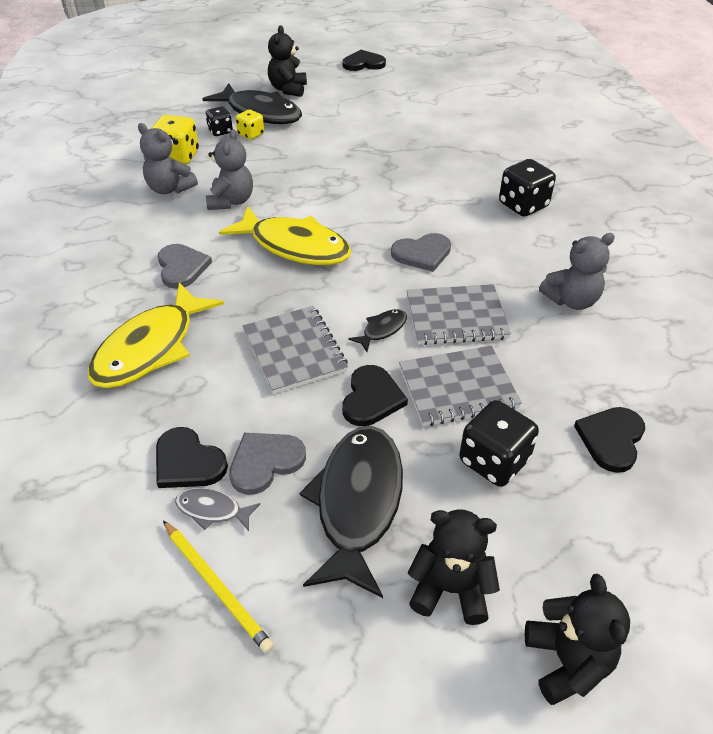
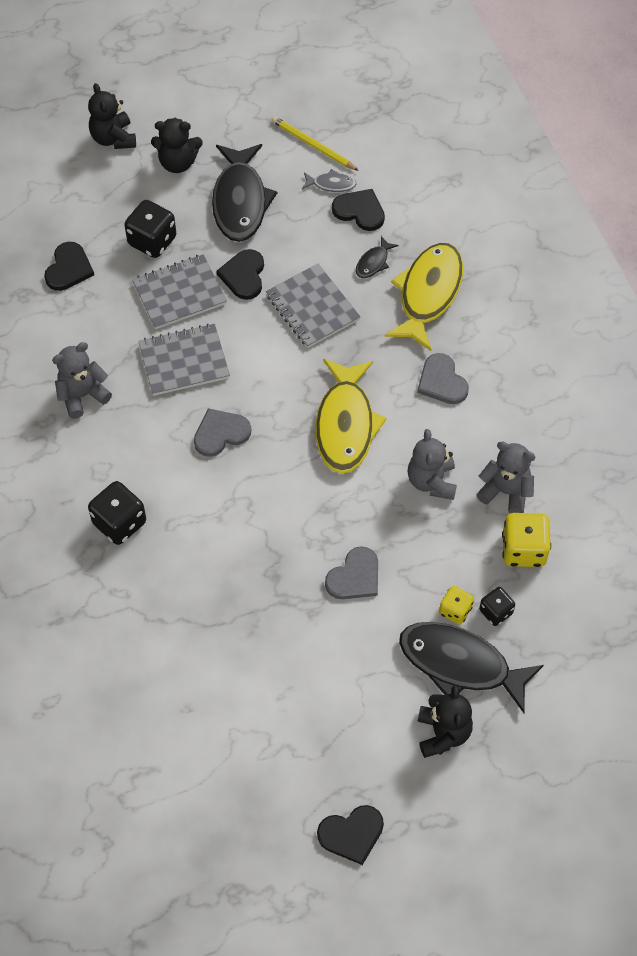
camera: 170 degrees right, 15 degrees up
(265, 462) = (307, 218): grey heart -> grey heart (355, 577)
(295, 246) = (345, 425): yellow fish -> yellow fish turned 105 degrees counterclockwise
(382, 330) = (245, 338): black fish -> black fish (373, 262)

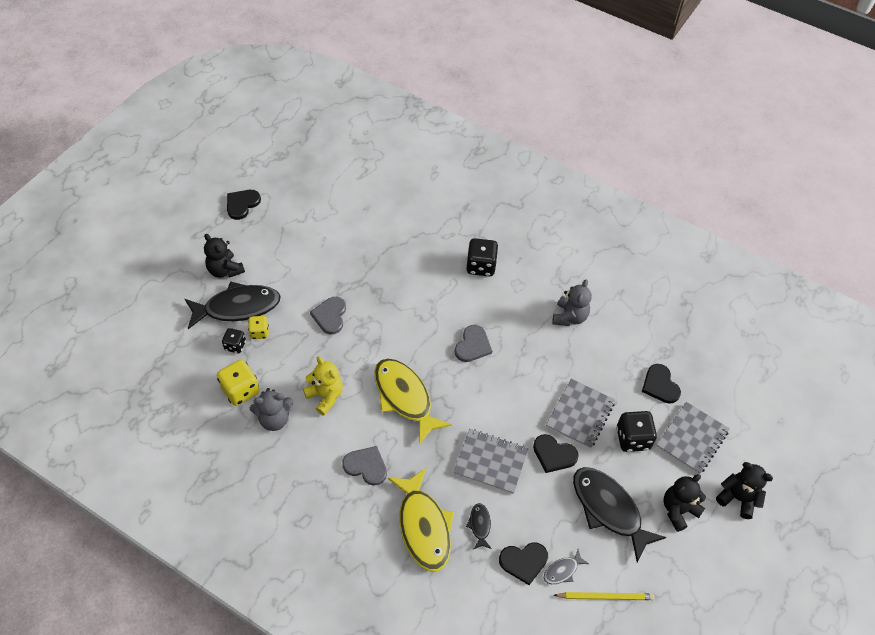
camera: 140 degrees right, 5 degrees down
(184, 361) = (534, 373): grey notebook -> grey notebook (691, 439)
(243, 275) = (554, 454): black heart -> black heart turned 150 degrees clockwise
(431, 481) = (325, 396): grey teddy bear -> yellow teddy bear

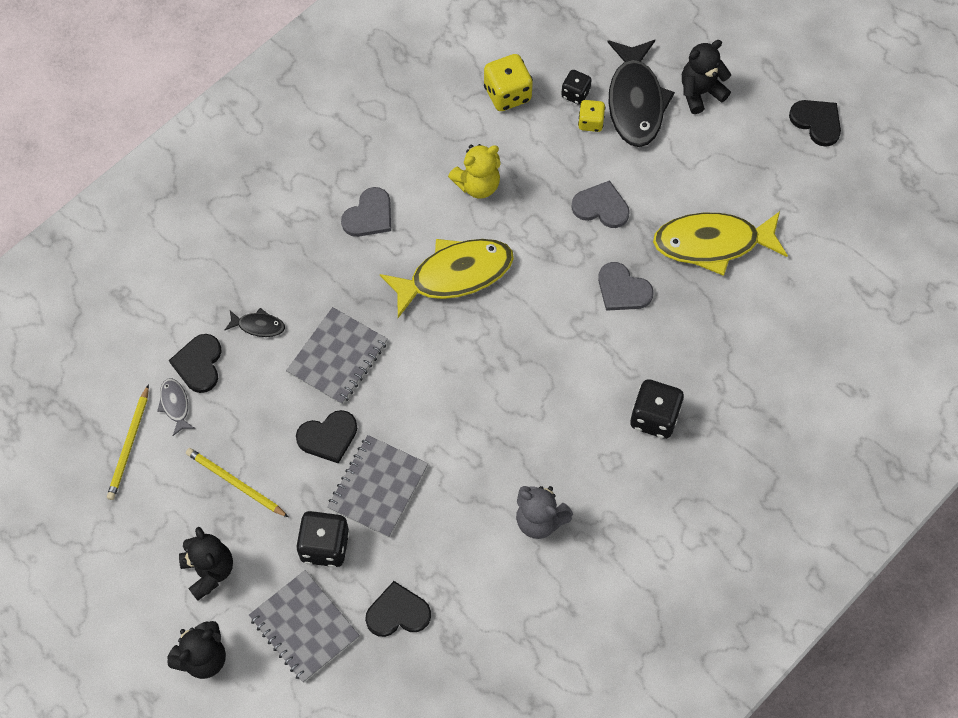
camera: 105 degrees right, 10 degrees up
(274, 419) = (458, 126): grey teddy bear -> none
(423, 526) = (274, 264): yellow fish -> yellow fish (712, 243)
(473, 345) = (517, 375): grey heart -> grey heart (622, 289)
(554, 454) = (328, 437): black heart -> black heart turned 150 degrees counterclockwise
(580, 414) = (378, 487): grey notebook -> grey notebook turned 75 degrees clockwise
(609, 509) = (235, 483): black fish -> yellow pencil

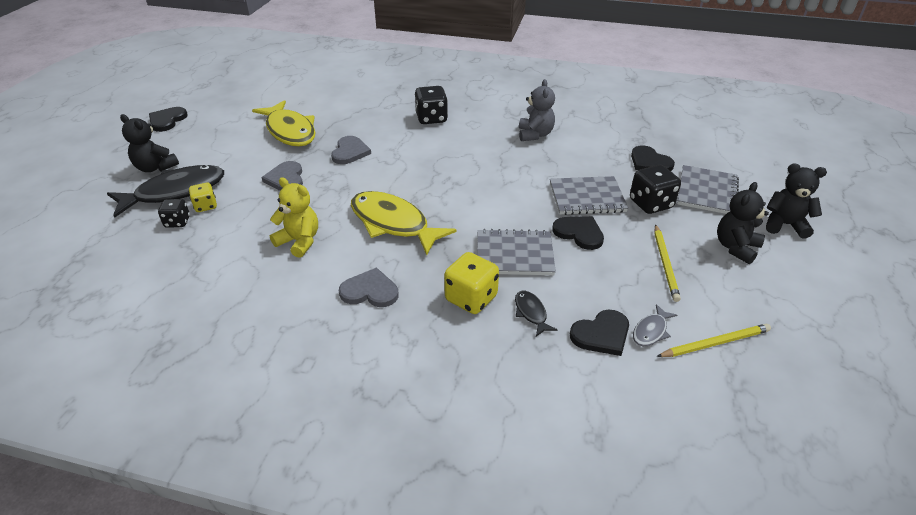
camera: 120 degrees left, 25 degrees down
(507, 94) = (191, 258): yellow dice -> yellow dice (471, 298)

